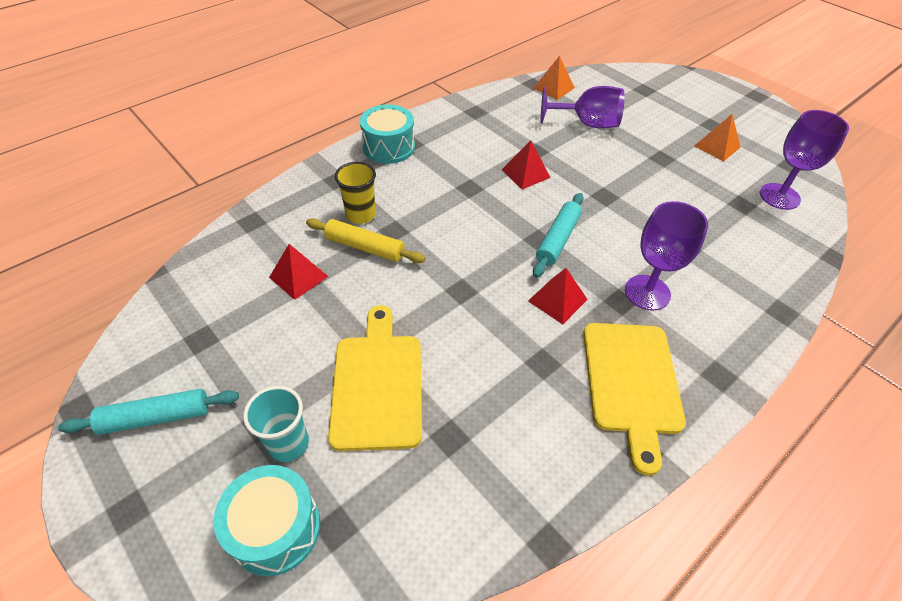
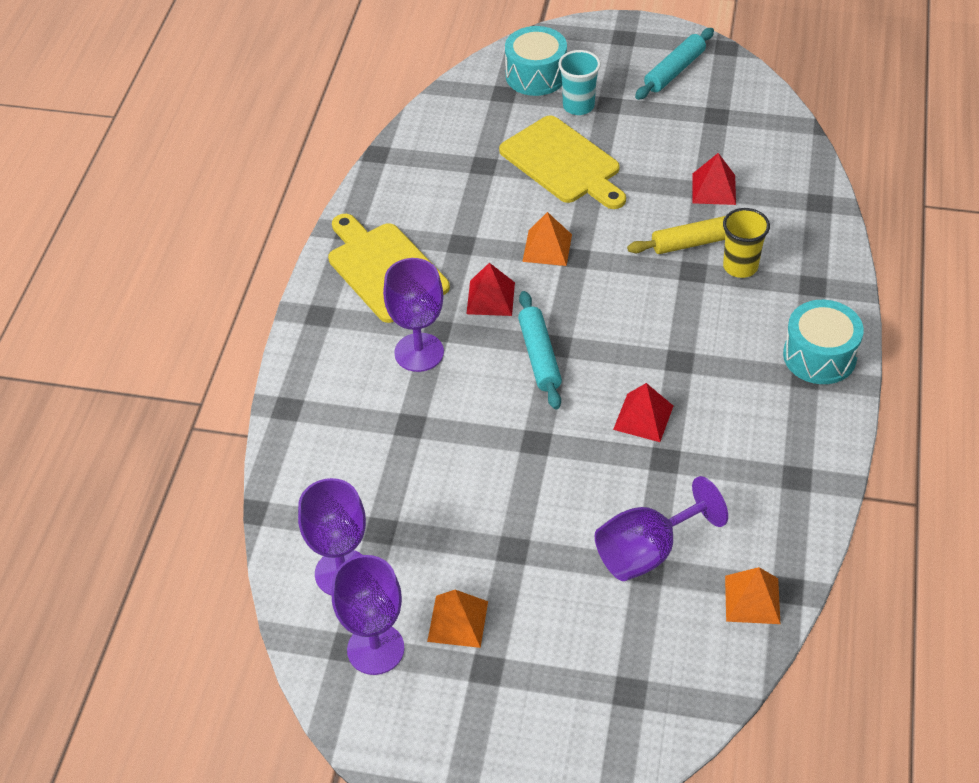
camera: 145 degrees right, 0 degrees up
(475, 312) = (547, 247): none -> orange pyramid
(773, 157) = (375, 649): none -> purple goblet

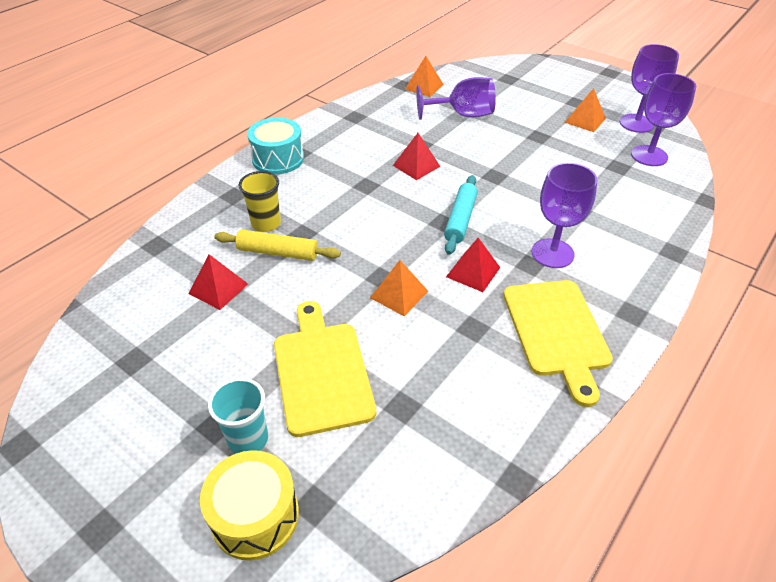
camera: 155 degrees left, 5 degrees down
(536, 75) = (255, 516): turquoise drum -> yellow drum
(674, 71) = (106, 439): turquoise rolling pin -> none

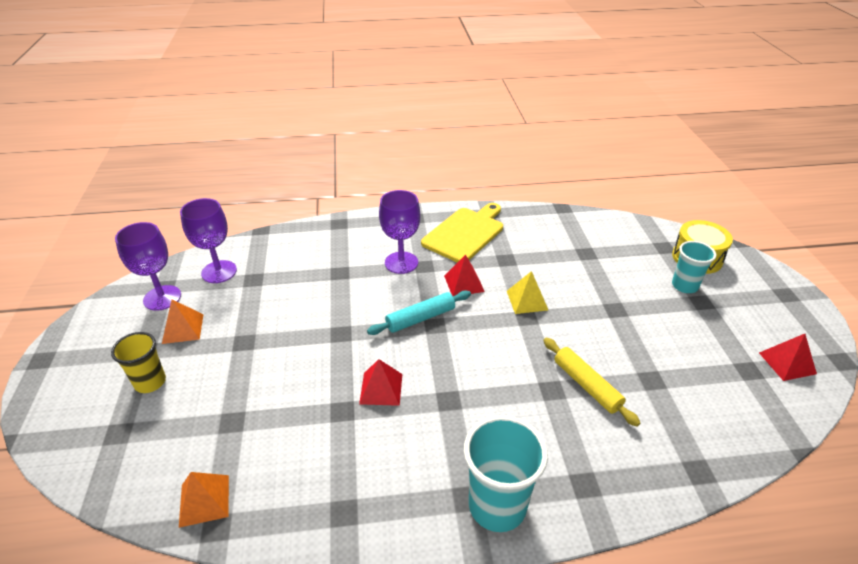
camera: 135 degrees left, 5 degrees down
(218, 288) = (657, 385): red pyramid -> red pyramid (787, 363)
(266, 224) = (576, 422): yellow cup -> yellow cup (150, 382)
(278, 159) = (497, 506): turquoise drum -> turquoise cup
(321, 372) = (618, 290): yellow cutting board -> none
(399, 294) = (527, 300): orange pyramid -> yellow pyramid
(463, 115) = (248, 417): purple goblet -> none

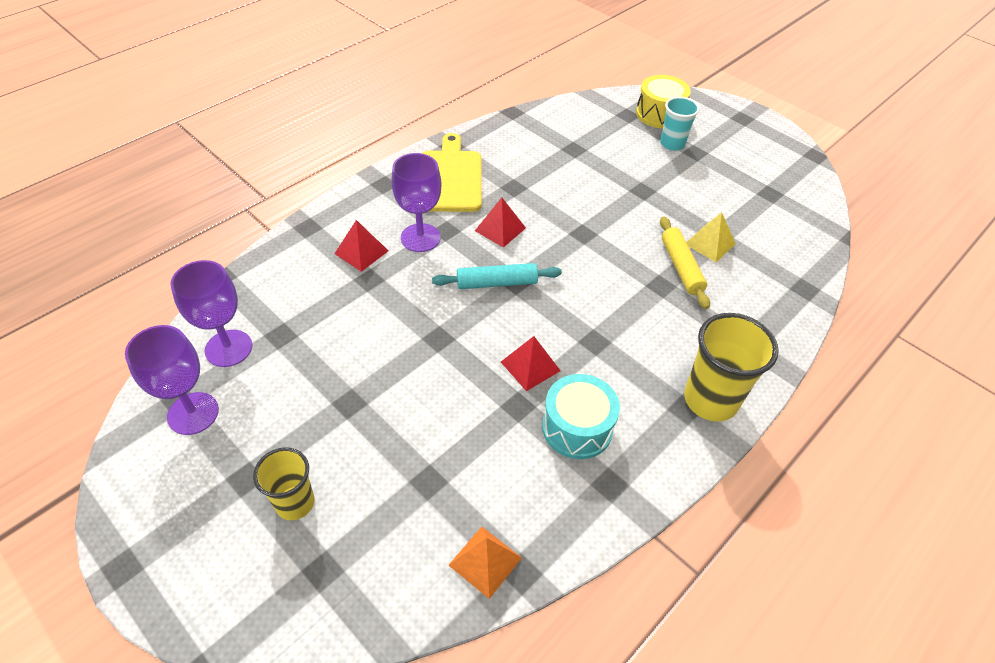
camera: 40 degrees left, 10 degrees up
(183, 328) = (262, 430): orange pyramid -> none
(366, 454) = (577, 427): none -> turquoise drum
(420, 318) = (496, 283): turquoise rolling pin -> turquoise rolling pin turned 60 degrees clockwise
(497, 506) = (710, 400): turquoise cup -> yellow cup
(527, 300) = (568, 217): yellow pyramid -> yellow pyramid (710, 243)
(587, 385) = (681, 267): yellow rolling pin -> yellow rolling pin turned 60 degrees clockwise
(787, 363) = (787, 175): red pyramid -> red pyramid (361, 252)

